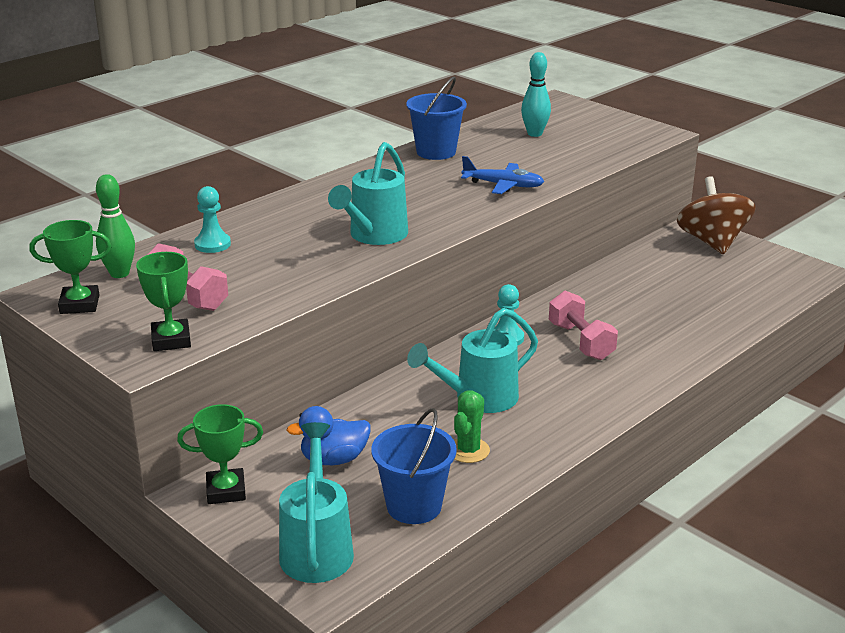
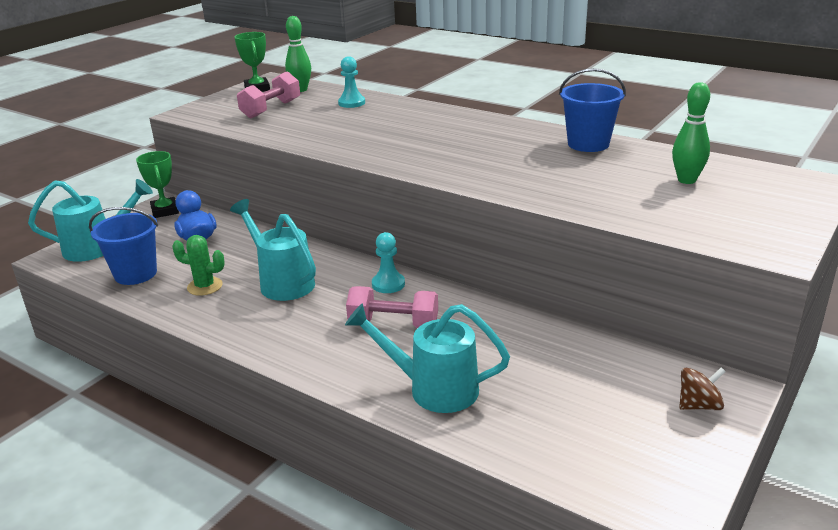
camera: 80 degrees right, 0 degrees up
(171, 340) = (210, 115): green trophy -> none
(374, 236) = (385, 144): turquoise watering can -> turquoise watering can (433, 389)
(503, 185) = (526, 179): blue plane -> none
(534, 134) = (686, 180): turquoise bowling pin -> green bowling pin
(581, 341) = (393, 324): pink dumbbell -> pink dumbbell turned 45 degrees clockwise
(712, 242) = (699, 405): brown spinning top -> brown spinning top, size x0.49

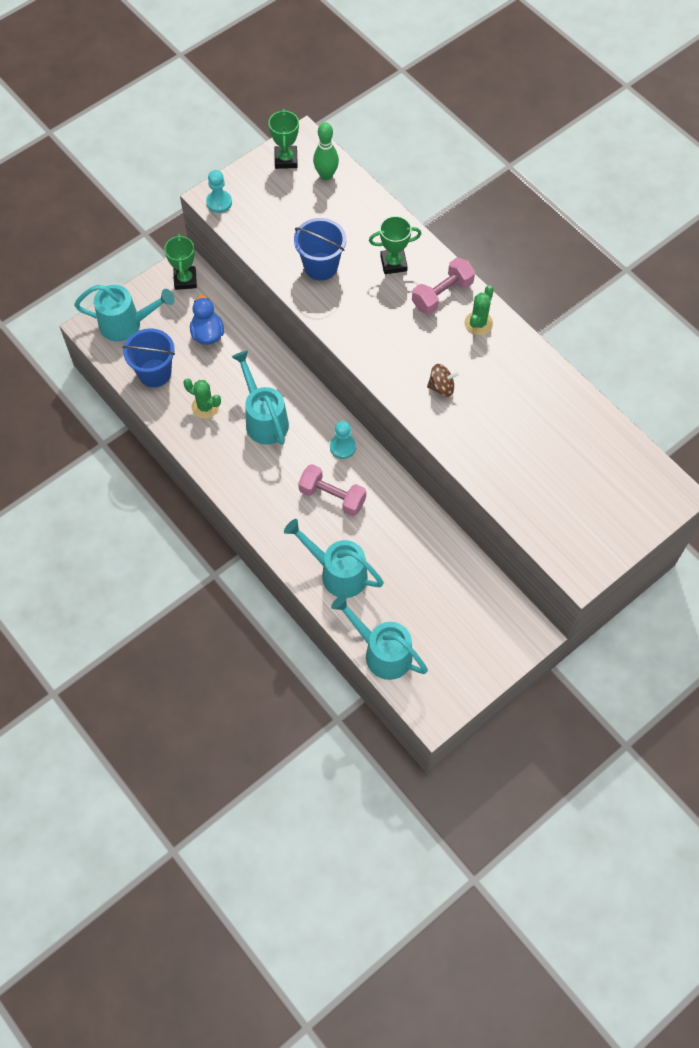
camera: 15 degrees right, 35 degrees up
(271, 109) = (290, 214): pink dumbbell -> pink dumbbell (442, 295)
(351, 103) = (365, 223): turquoise pawn -> turquoise pawn (219, 202)
(392, 115) = (393, 263): none -> green trophy
(502, 129) = (478, 323): none -> green cactus
(543, 457) = (382, 652): none -> turquoise watering can
(588, 144) = (536, 375): blue bucket -> blue bucket (321, 266)
(686, 180) = (580, 460): green bowling pin -> none
(699, 405) = (499, 640): brown spinning top -> brown spinning top (441, 387)

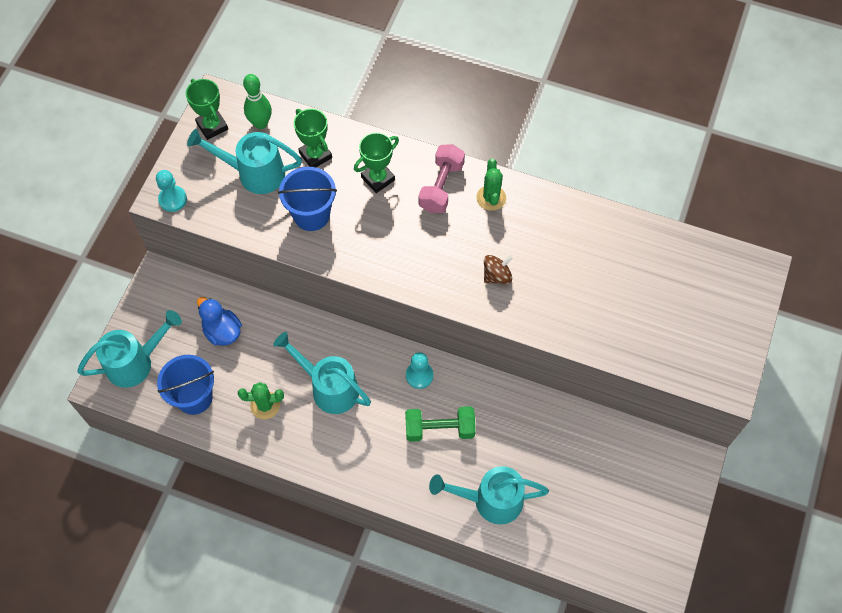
camera: 30 degrees left, 0 degrees up
(185, 280) = (167, 289): green trophy -> green trophy (315, 155)
(332, 496) = (439, 429): pink dumbbell -> green dumbbell
(382, 652) = (578, 554): turquoise watering can -> turquoise watering can (254, 173)

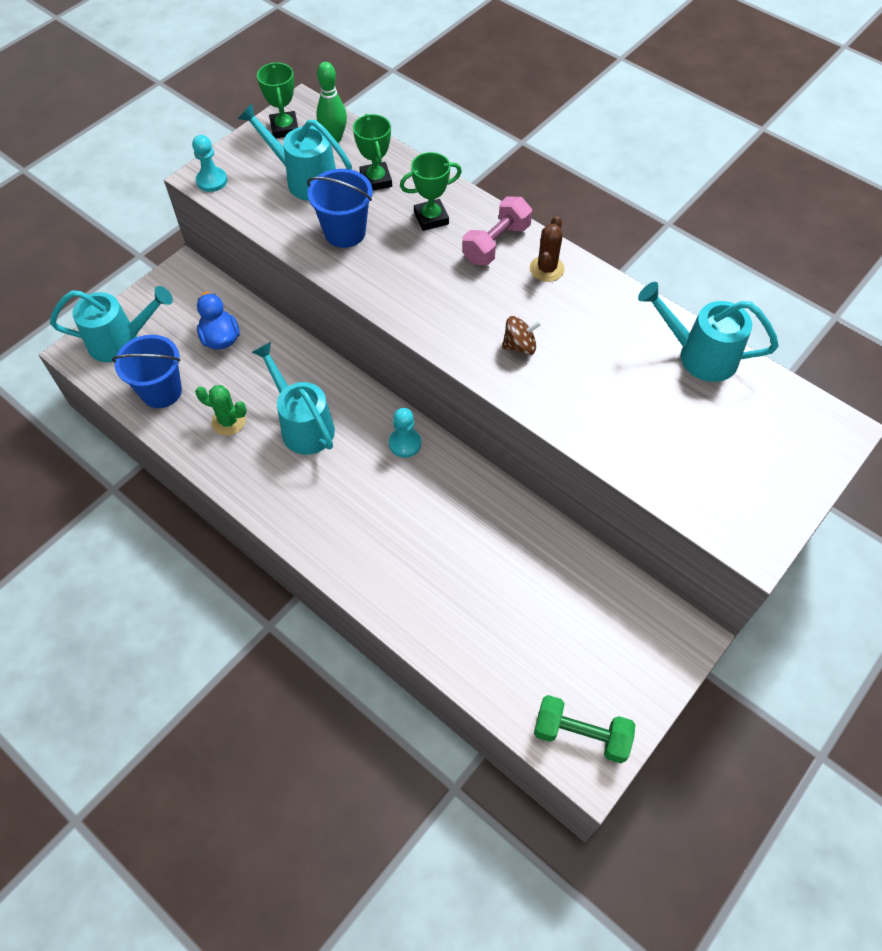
camera: 20 degrees right, 5 degrees down
(439, 429) = (403, 504): green dumbbell -> green dumbbell (581, 734)
(490, 500) = (427, 598): turquoise watering can -> turquoise watering can (699, 355)
(491, 198) = (546, 269): green cactus -> brown cactus

